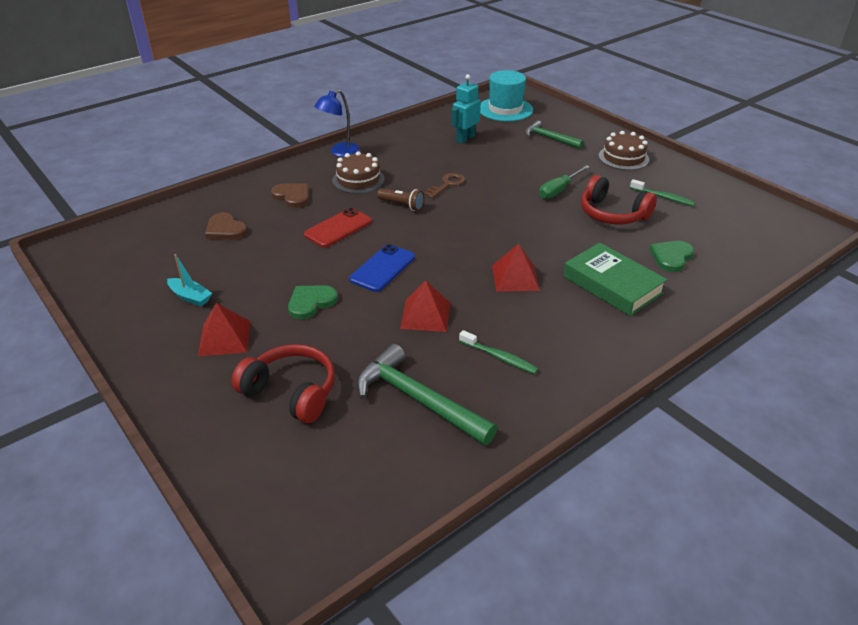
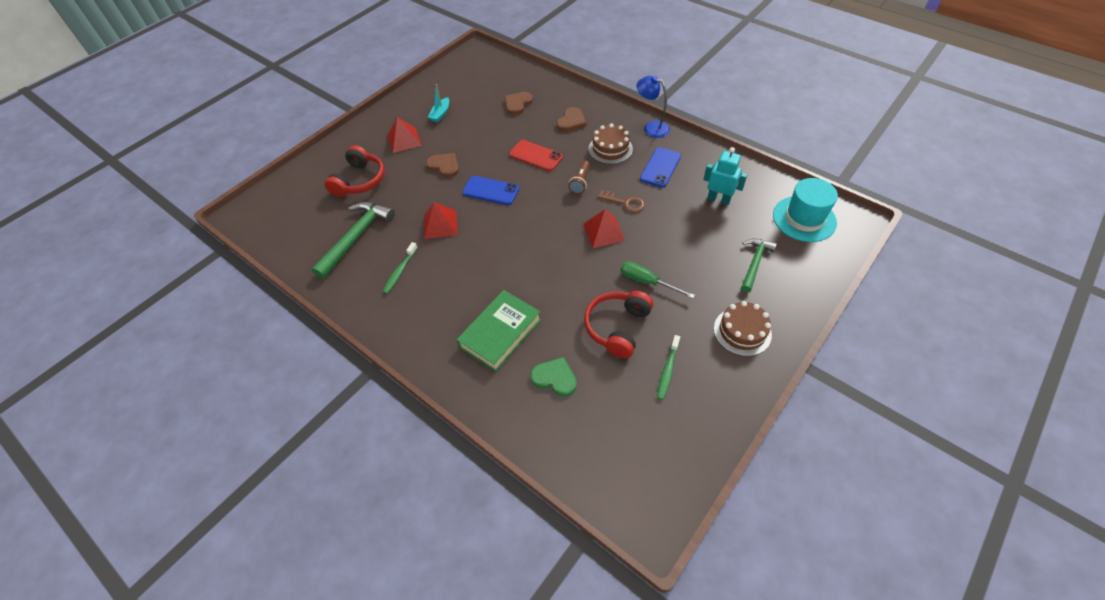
camera: 80 degrees right, 15 degrees up
(311, 302) = (444, 166): green heart -> brown heart
(405, 158) = (660, 167): none -> blue phone
(515, 277) = (496, 267): red pyramid -> red pyramid (603, 232)

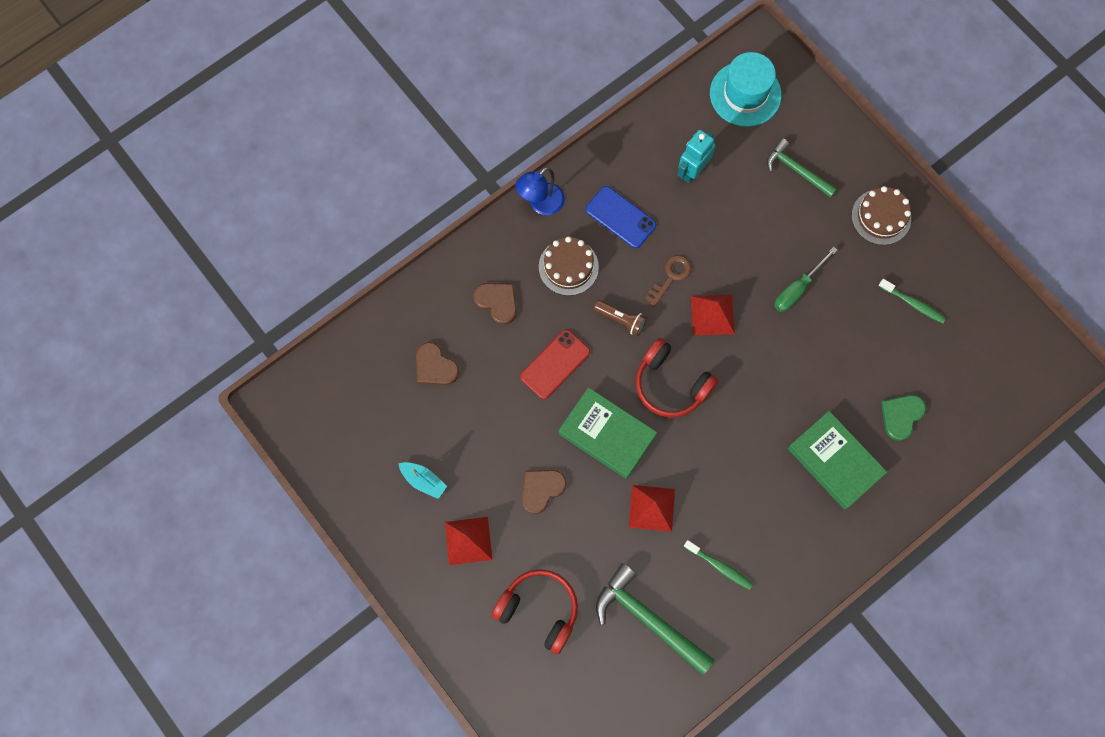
camera: 80 degrees left, 20 degrees up
(490, 191) = (607, 435): blue phone -> green book
(617, 327) = (851, 337): red headphones -> red headphones (671, 384)

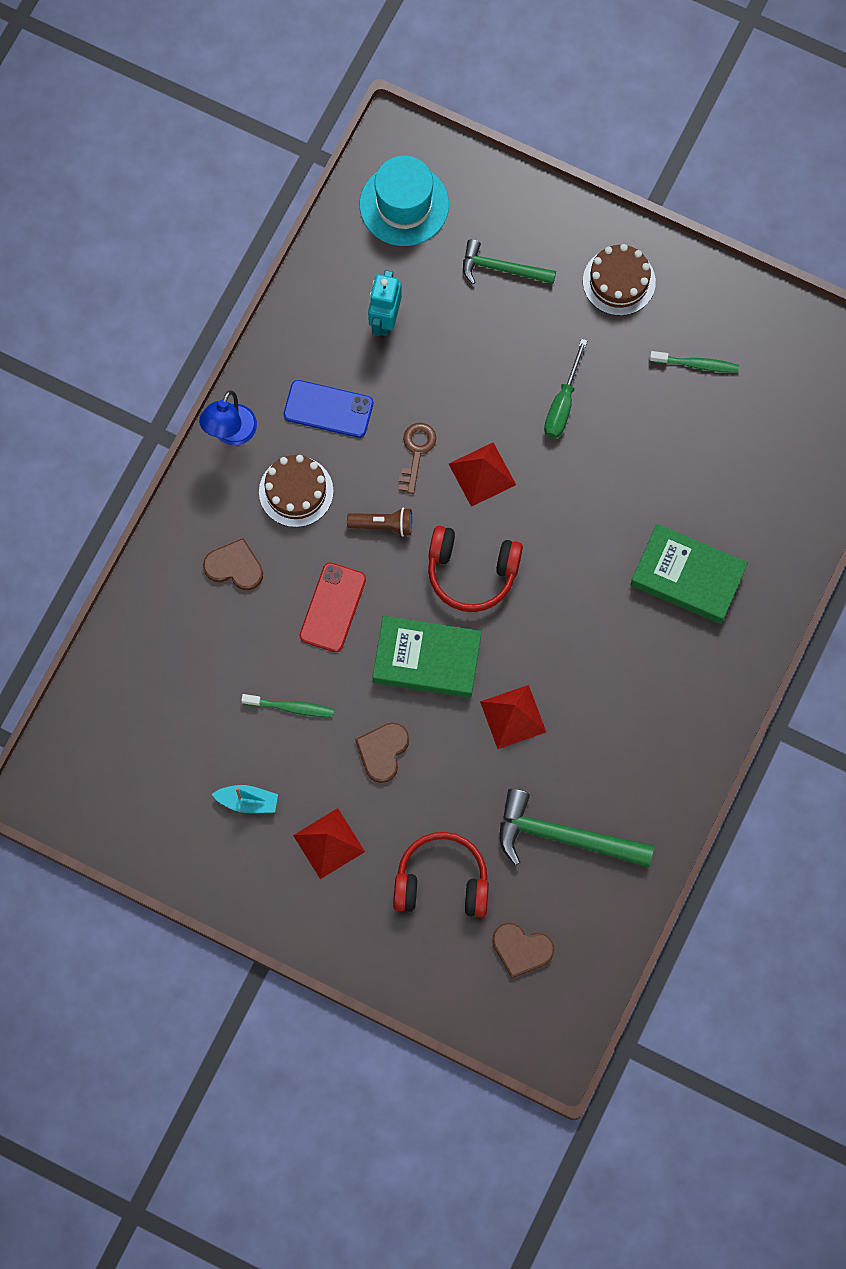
camera: 25 degrees left, 0 degrees up
(435, 366) = (199, 670): brown heart -> brown heart (521, 949)
(719, 566) = (615, 746): green toothbrush -> green toothbrush (291, 707)
(901, 416) = (737, 494): green heart -> none

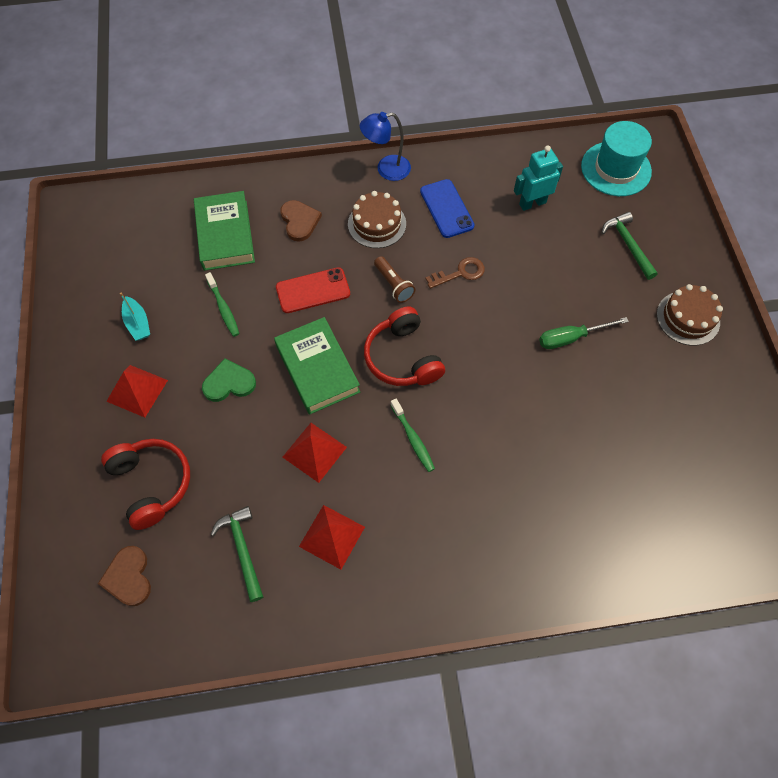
camera: 55 degrees right, 10 degrees down
(383, 751) = (229, 383): brown heart -> green heart
(482, 474) = (478, 320): red pyramid -> red pyramid (332, 536)
(563, 836) = (242, 549): green hammer -> green hammer, size x0.64
(687, 577) = (516, 506): green book -> green book (225, 235)
(696, 364) = (679, 406): green toothbrush -> green toothbrush (413, 439)

